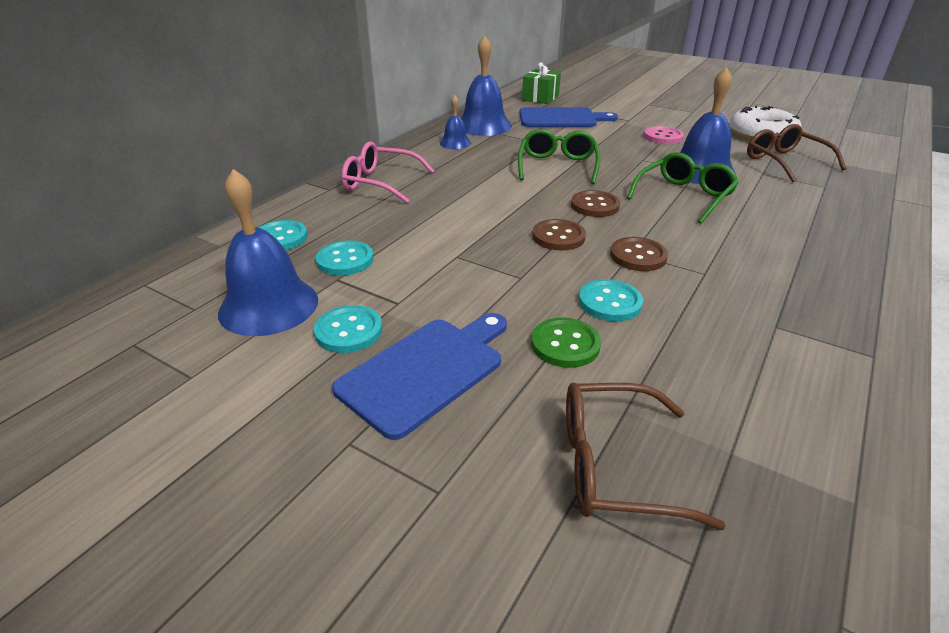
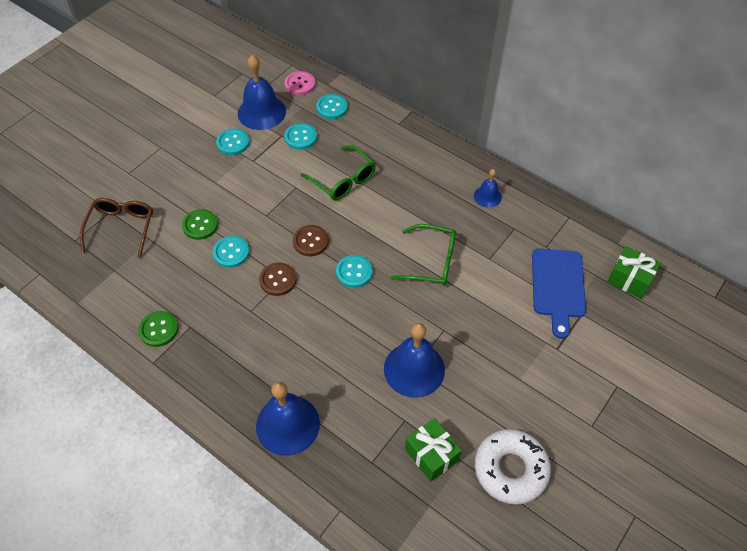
camera: 95 degrees right, 20 degrees up
(380, 183) = (407, 149): pink glasses -> none
(426, 371) = (196, 171): blue cutting board -> none
(483, 126) = (533, 220): blue bell -> blue bell (288, 424)
(595, 205) = (354, 272): brown button -> turquoise button
(663, 137) = (503, 365): pink button -> pink button (300, 84)
(684, 196) = (363, 337): green glasses -> green glasses (343, 180)
(784, 162) = (431, 455): brown glasses -> green gift
(810, 360) = (158, 329): none -> green button

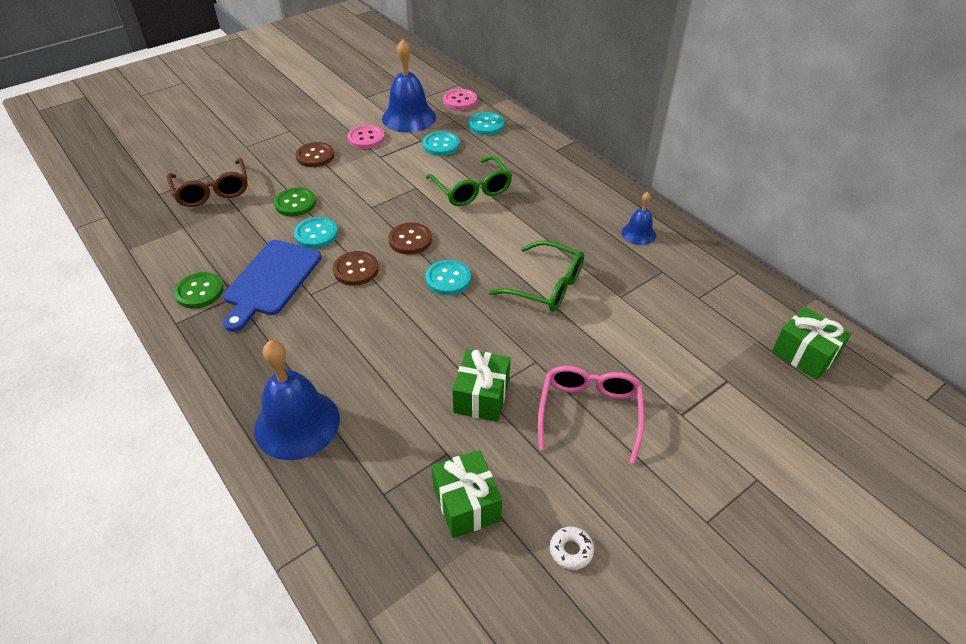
camera: 15 degrees right, 10 degrees down
(121, 228) = (212, 191): brown glasses -> brown glasses turned 135 degrees clockwise
(196, 171) = (315, 156): none -> brown button
(233, 143) = (366, 138): turquoise button -> pink button
(414, 369) = (481, 396): blue bell -> green gift
(494, 363) = (589, 412): none -> pink glasses
(510, 469) = (571, 550): white donut -> white donut, size x0.40
(558, 286) = (702, 343): blue cutting board -> blue cutting board (271, 280)

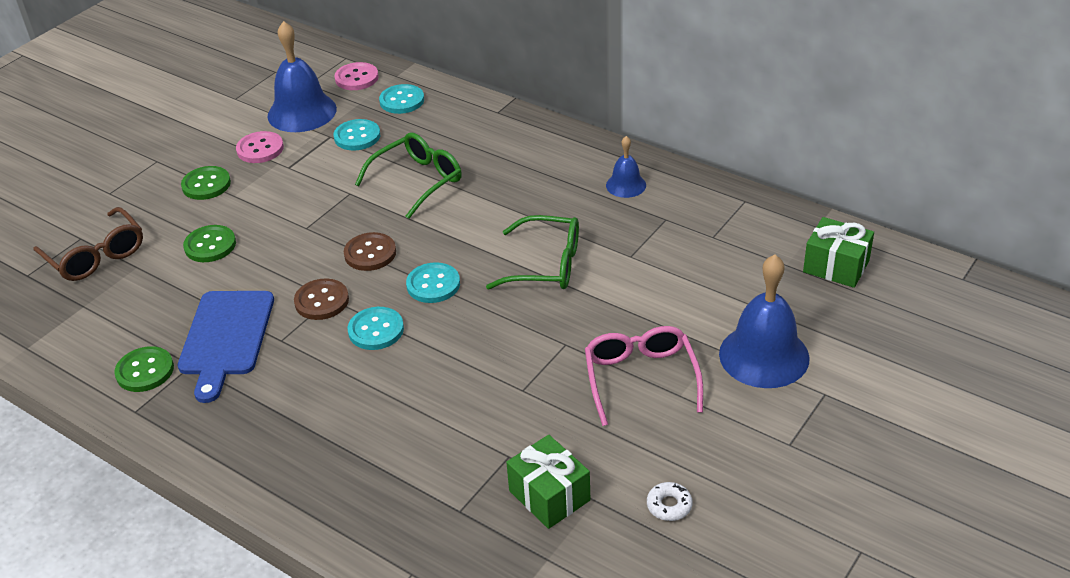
camera: 15 degrees left, 5 degrees down
(297, 423) = (333, 473): blue bell -> blue bell (764, 355)
(315, 156) = (206, 185): brown button -> green button
(316, 234) = (254, 274): turquoise button -> turquoise button (376, 330)
(472, 190) = (418, 181): green glasses -> green glasses turned 90 degrees counterclockwise
(481, 396) = (522, 393): green gift -> none

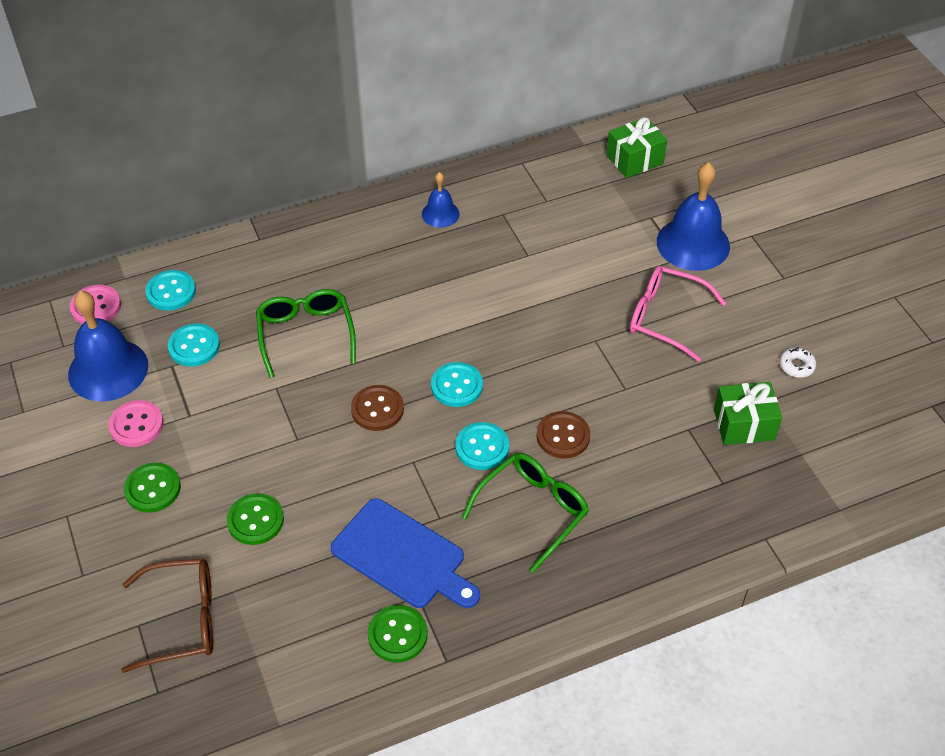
camera: 60 degrees left, 10 degrees up
(322, 301) = (412, 468): brown button -> brown button (563, 436)
(546, 265) = (495, 307): green glasses -> green glasses (533, 510)

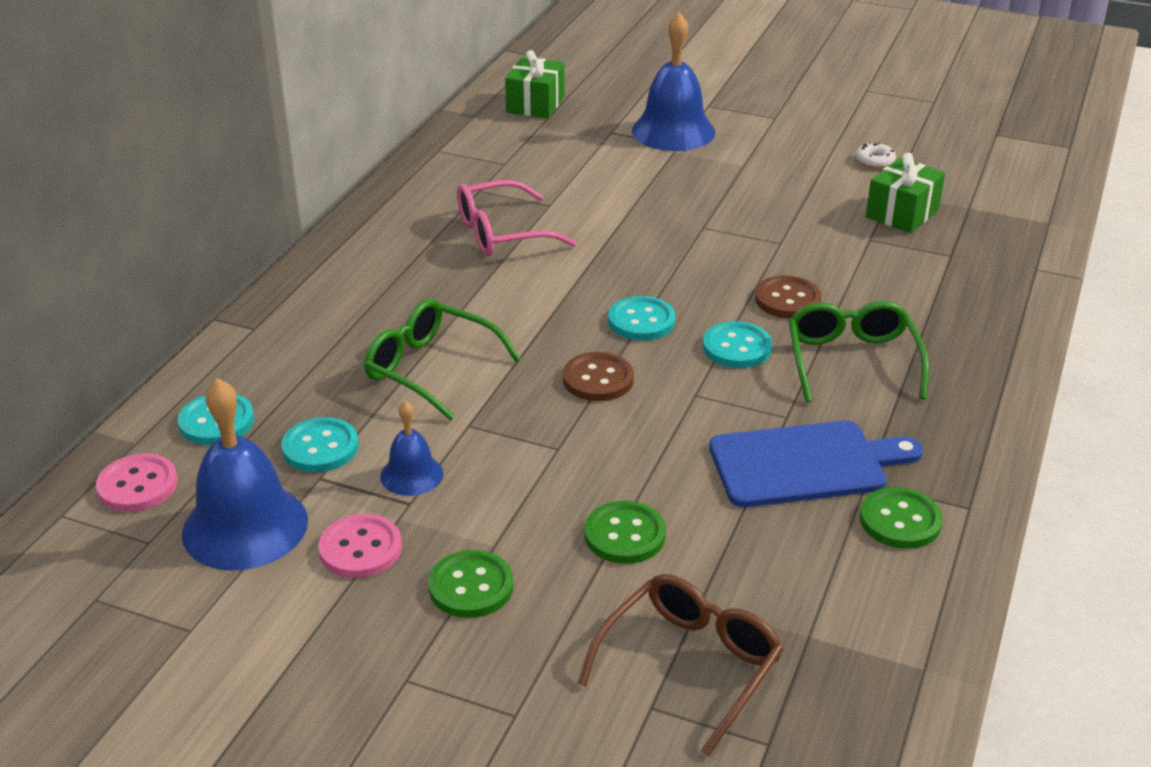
camera: 45 degrees left, 15 degrees down
(440, 214) = (419, 218): blue bell -> blue bell (411, 475)
(665, 317) = (732, 184): pink glasses -> pink glasses (501, 233)

